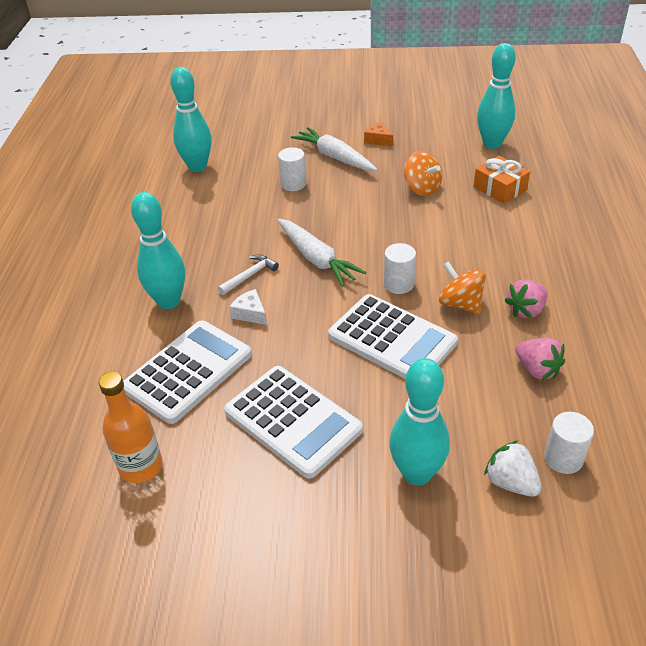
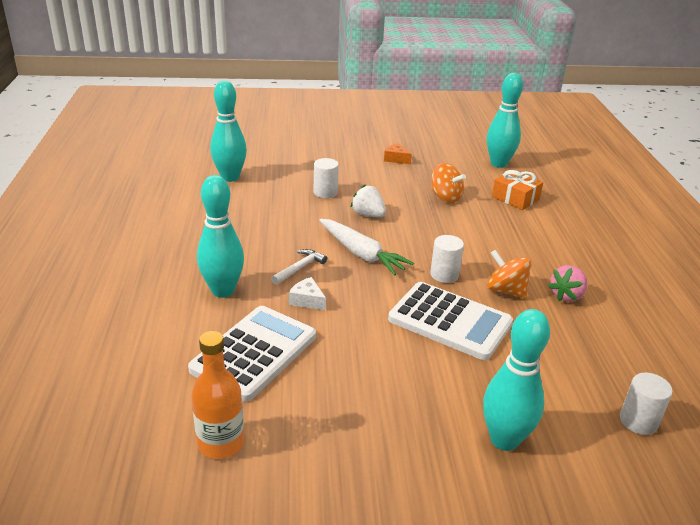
camera: 10 degrees left, 10 degrees down
(292, 421) = (370, 396): white calculator -> none
(334, 157) = (359, 172): white carrot -> none
(511, 482) = (596, 444): white strawberry -> white strawberry (368, 215)
(537, 369) = (591, 345): pink strawberry -> none

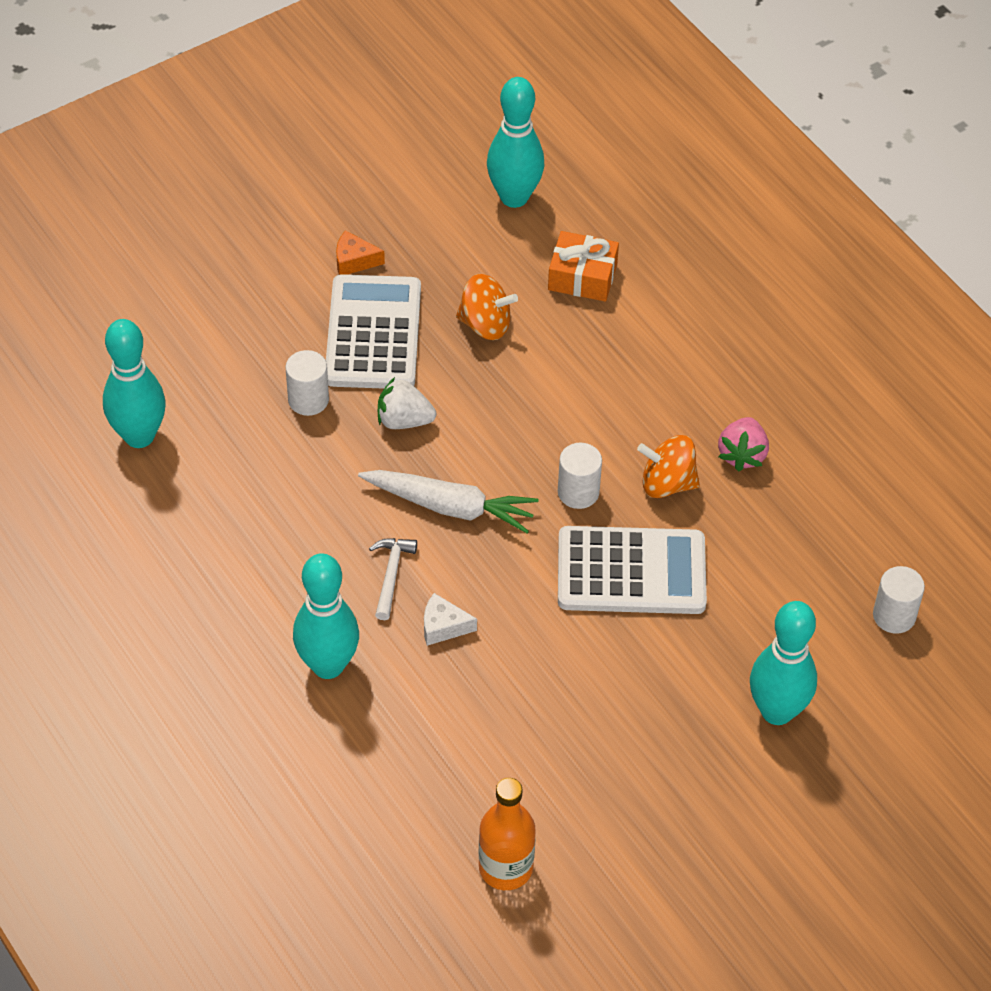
camera: 30 degrees left, 20 degrees up
(254, 353) = (446, 739): white calculator -> white calculator (373, 334)

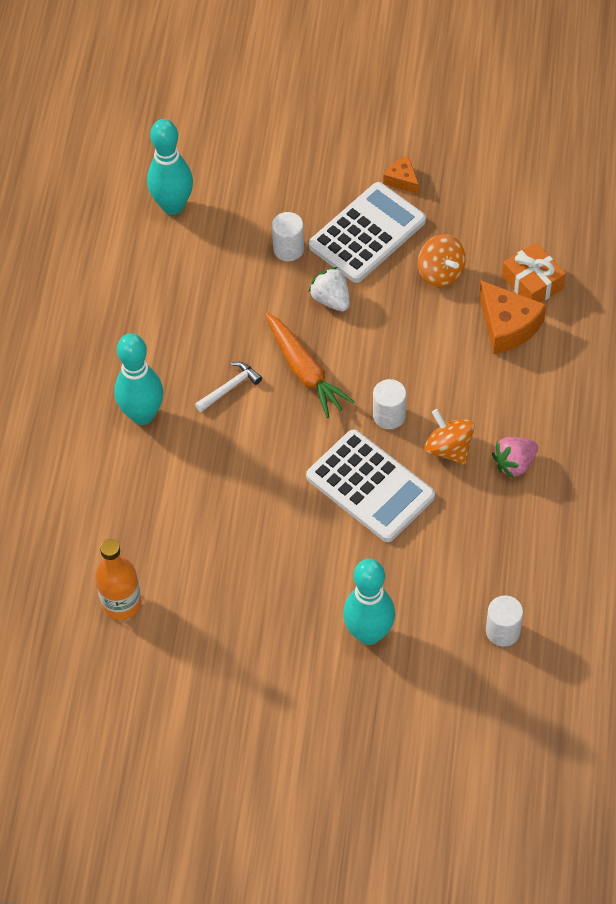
camera: 45 degrees right, 5 degrees up
(443, 626) = (228, 439): white cheese -> none
(450, 507) = (305, 371): white carrot -> orange carrot
(514, 197) = (542, 203): turquoise bowling pin -> none
(601, 332) = (507, 326): none -> orange cheese

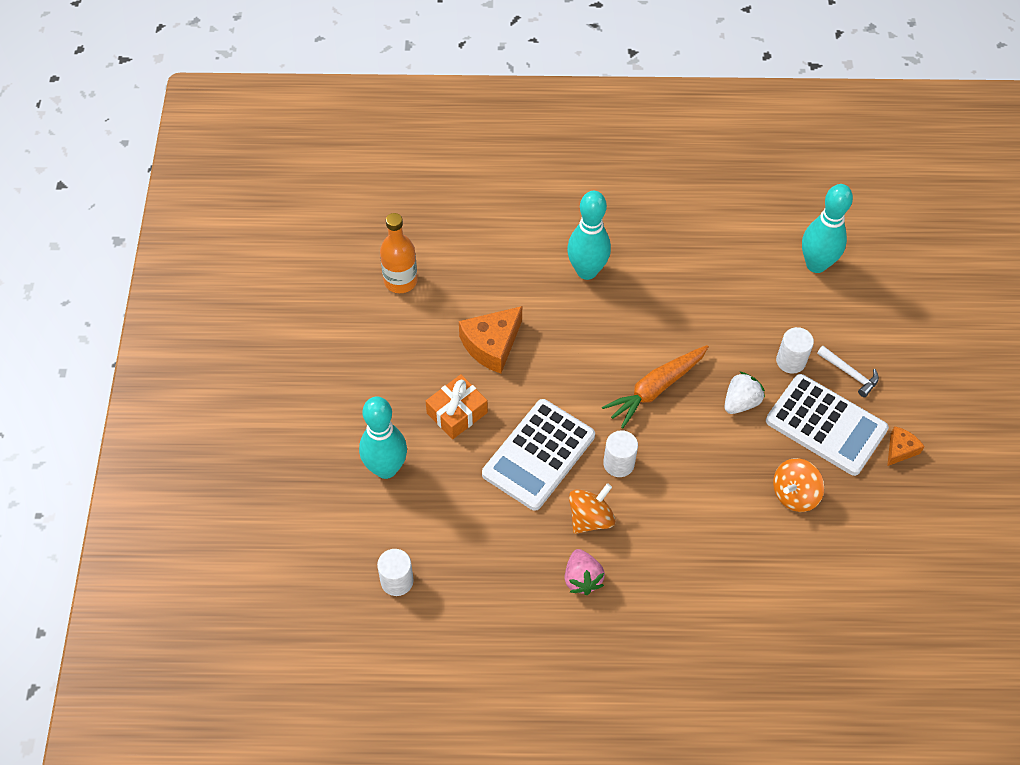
camera: 80 degrees right, 0 degrees up
(230, 388) = (626, 332): white hammer -> white hammer (850, 374)
(507, 326) = (744, 561): orange cheese -> orange cheese (491, 345)
(514, 464) = (582, 579): pink strawberry -> pink strawberry turned 150 degrees counterclockwise
(532, 283) = (803, 581): orange gift -> orange gift (457, 413)

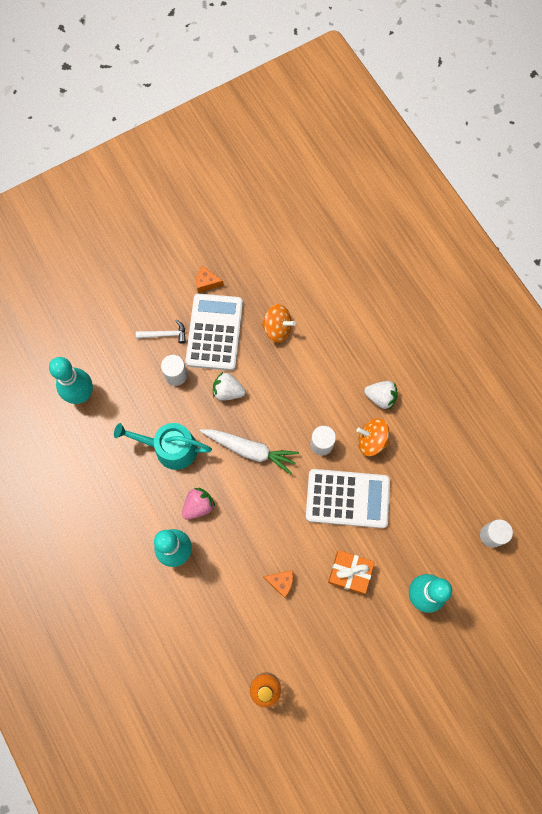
camera: 120 degrees left, 15 degrees up
(491, 345) = (281, 582): orange cheese -> orange cheese, size x0.55
(582, 579) = (415, 423): pink strawberry -> pink strawberry (198, 506)
(638, 559) = (380, 397): none -> white strawberry
(655, 389) = (250, 450): orange carrot -> white carrot
(704, 316) = (170, 448): none -> turquoise watering can
(850, 374) = (165, 334): white hammer -> white hammer turned 75 degrees clockwise

